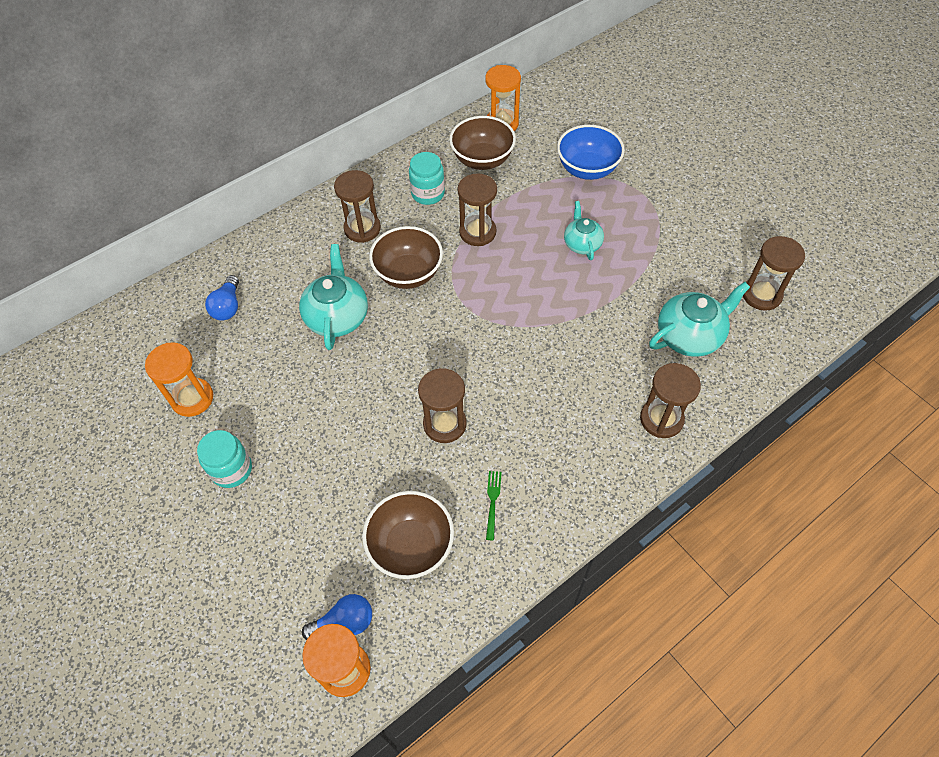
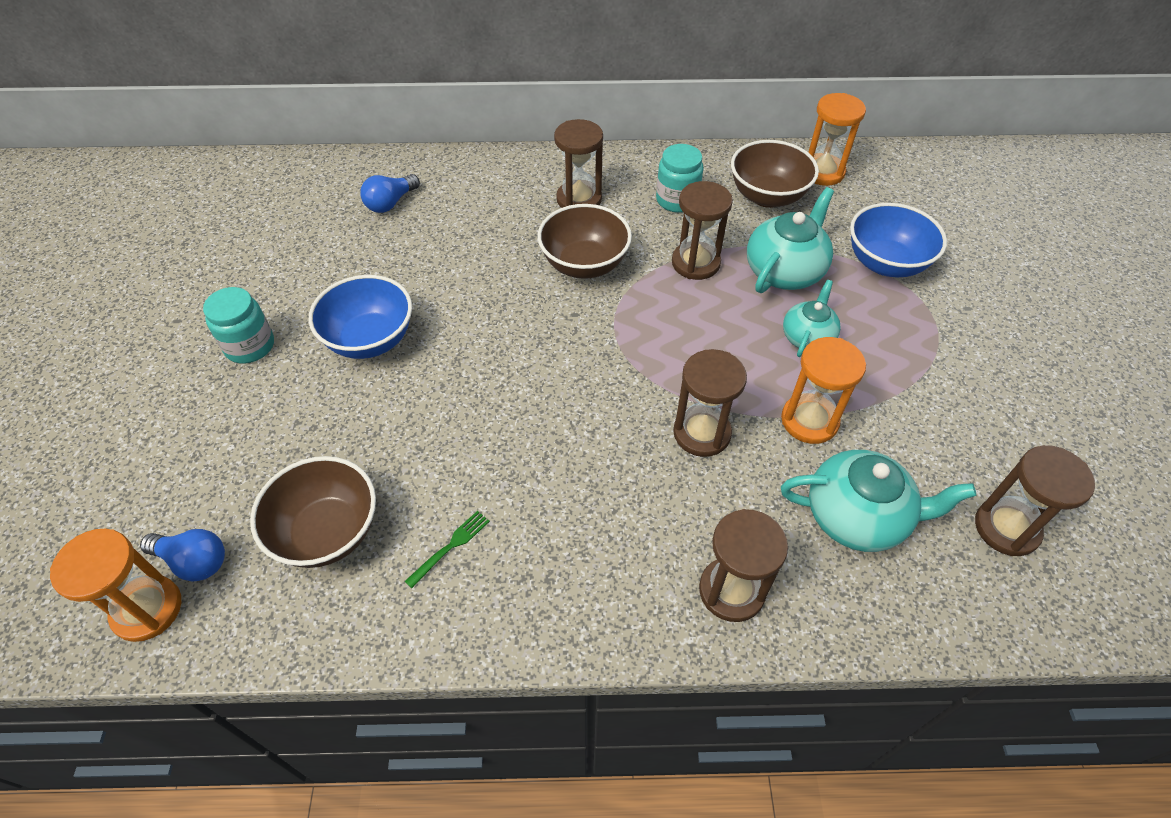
camera: 35 degrees right, 5 degrees down
(192, 398) = (283, 264): orange hourglass -> orange hourglass (809, 421)
(314, 411) = (370, 340): none -> blue bowl
(337, 317) = (477, 266): turquoise teapot -> turquoise teapot (784, 271)
(444, 424) = (479, 432): brown hourglass -> brown hourglass (702, 433)

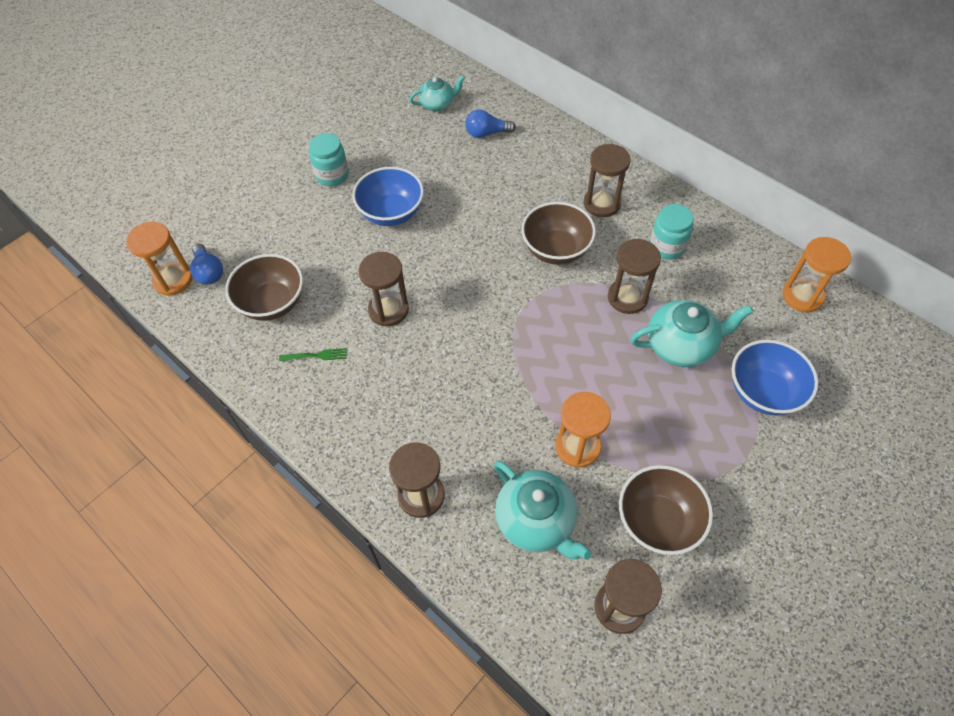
camera: 45 degrees right, 5 degrees up
(702, 433) = (505, 402): brown hourglass -> brown hourglass (388, 310)
(767, 196) = (735, 286): brown bowl -> brown bowl (658, 521)
(807, 337) = (641, 398): turquoise teapot -> turquoise teapot (437, 104)

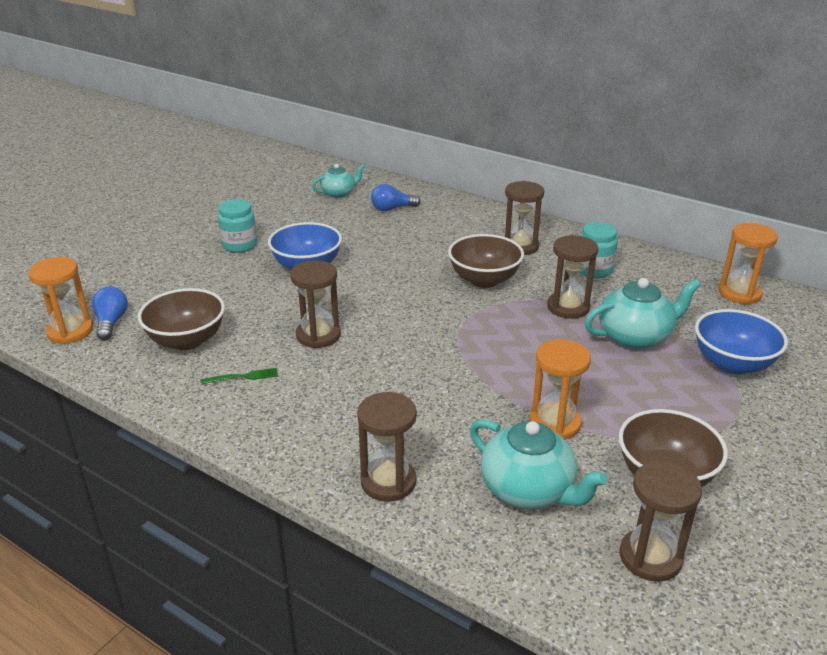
camera: 10 degrees left, 25 degrees down
(209, 272) = (111, 322): blue light bulb -> blue light bulb turned 150 degrees counterclockwise

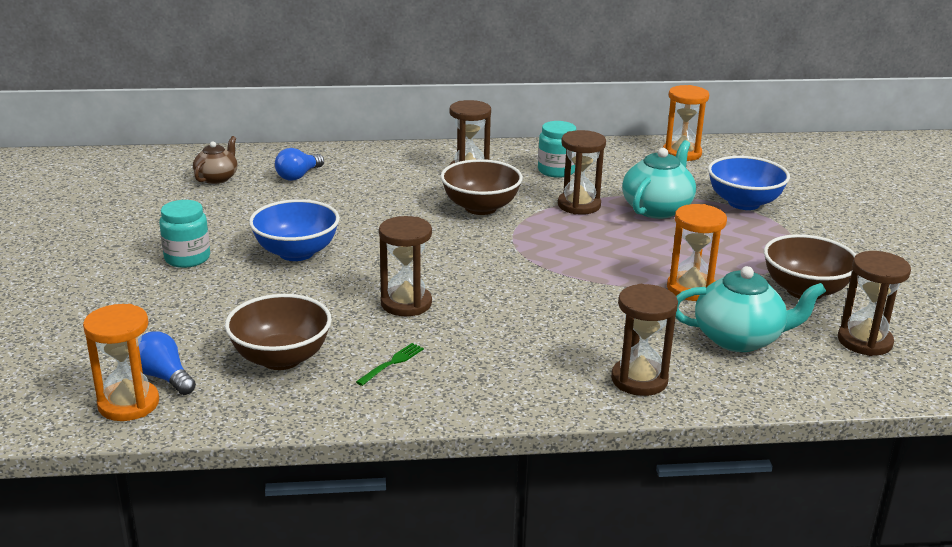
camera: 40 degrees left, 5 degrees down
(339, 193) = (217, 178): turquoise teapot -> brown teapot

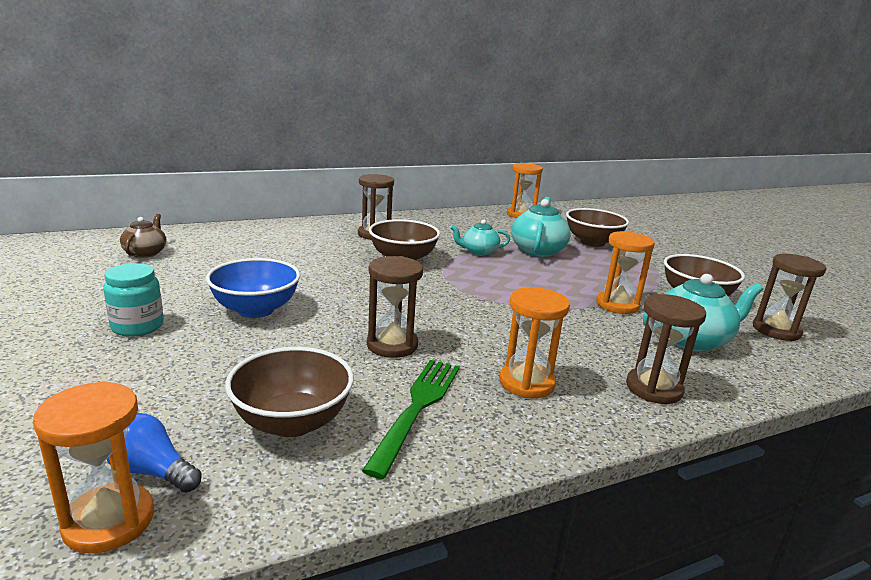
camera: 20 degrees left, 5 degrees down
(298, 176) = (226, 246): blue light bulb -> none
(392, 363) = (417, 408): green fork -> green fork, size x2.05
(511, 356) = (526, 383): none -> orange hourglass
(556, 171) = (442, 230): turquoise jar -> none
(579, 205) = (479, 252): brown hourglass -> turquoise teapot
(744, 203) = (592, 242): blue bowl -> brown bowl

